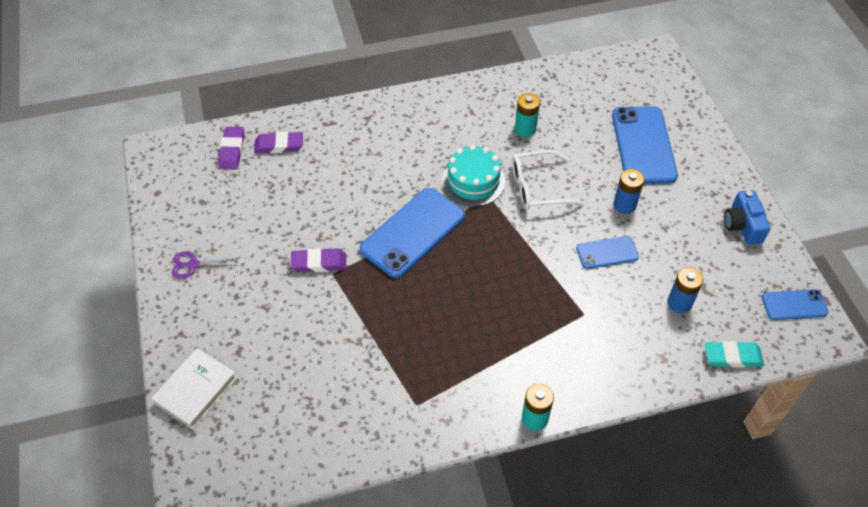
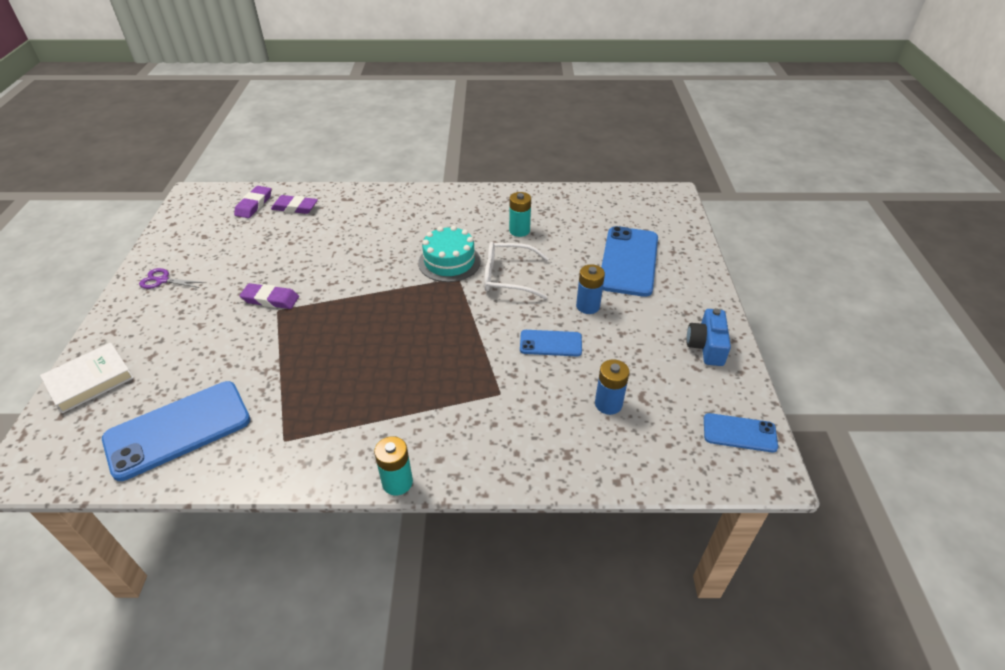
camera: 15 degrees right, 10 degrees down
(413, 232) = (370, 291): blue phone -> blue phone (178, 429)
(732, 356) = (647, 470): turquoise eraser -> none

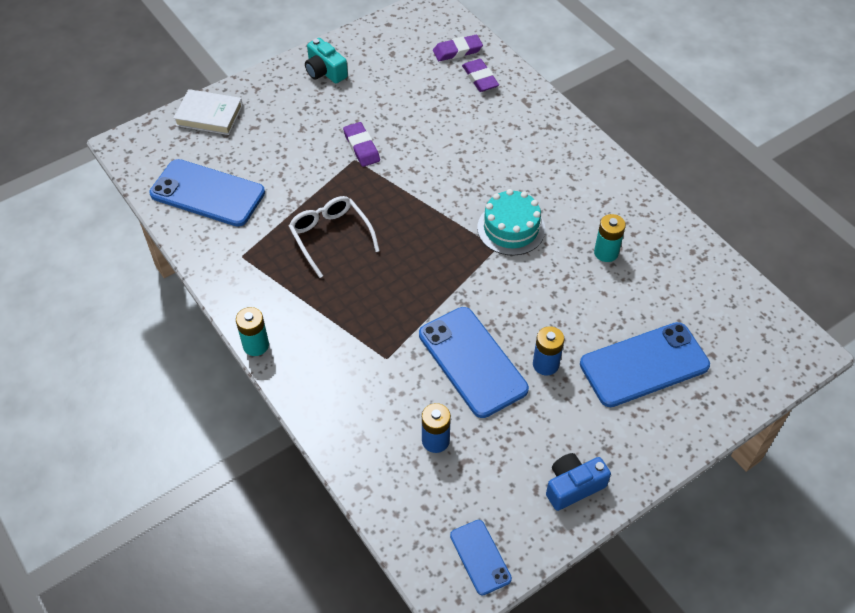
camera: 55 degrees right, 10 degrees up
(162, 280) = (325, 71): purple scissors -> turquoise camera
(508, 277) = (530, 283): white glasses -> white glasses (331, 237)
(550, 343) = (472, 361): blue phone -> blue phone, size x1.87

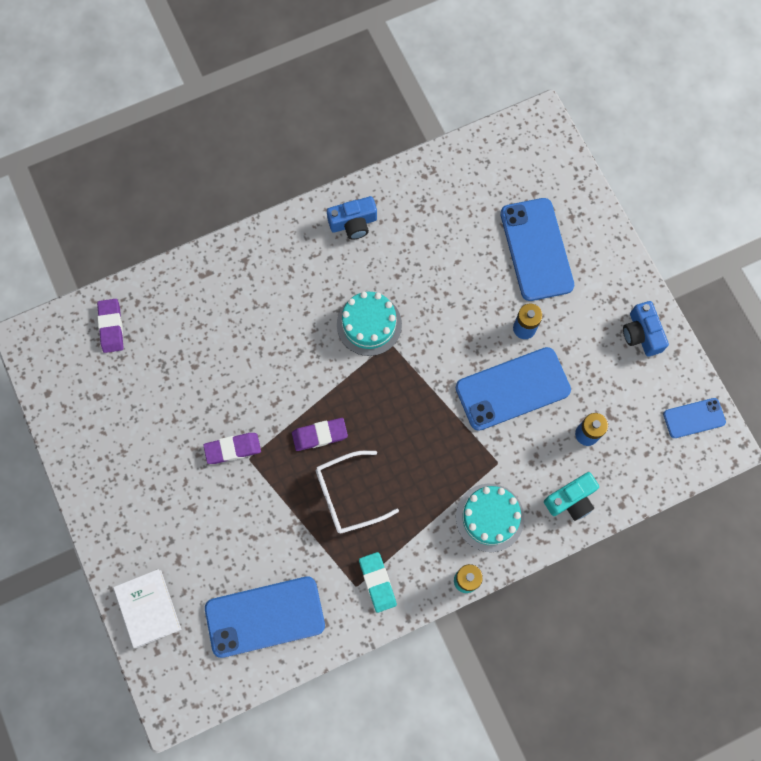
camera: 80 degrees left, 20 degrees up
(207, 193) = (265, 616): blue phone -> blue phone turned 45 degrees clockwise
(209, 115) = (148, 608): white book -> white book turned 45 degrees counterclockwise
(247, 272) = (377, 582): none -> turquoise eraser
(325, 71) = (108, 473): turquoise camera -> turquoise camera (571, 500)
(325, 358) = (489, 517): none -> turquoise cake
(480, 78) = (159, 312): purple eraser -> purple eraser (319, 435)
(606, 252) = (412, 248): turquoise battery -> none
(616, 201) = (353, 223): none -> blue camera

